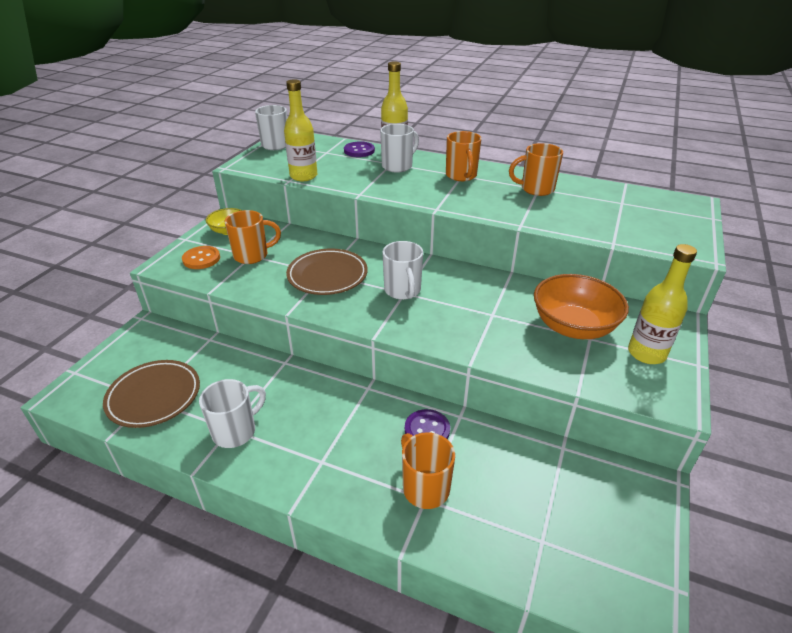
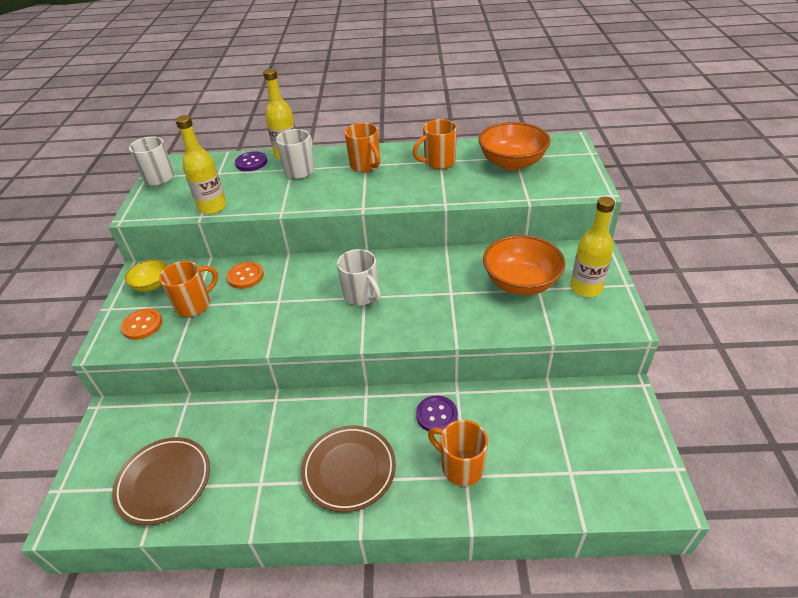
camera: 20 degrees left, 5 degrees up
(236, 431) = (267, 484): white mug -> none
(308, 245) = (245, 276): none -> orange button
(327, 275) = (283, 302): brown plate -> brown plate (349, 470)
(615, 207) = (512, 163): none -> orange bowl

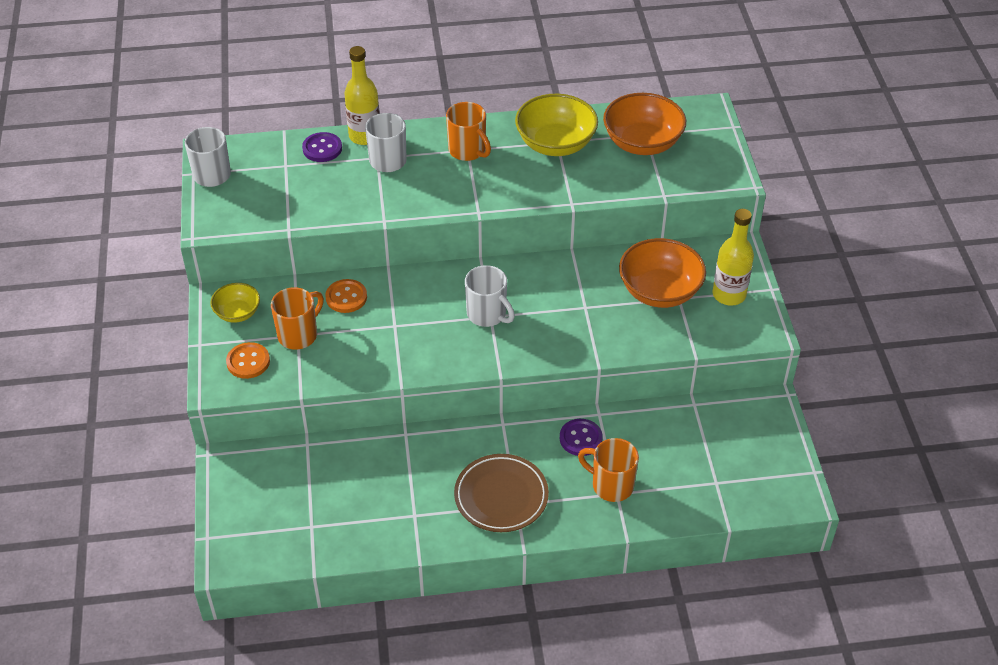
camera: 10 degrees left, 5 degrees up
(164, 482) = (315, 521): brown plate -> none
(212, 207) = (298, 216): yellow bottle -> none
(438, 162) = (555, 144): orange mug -> yellow bowl

